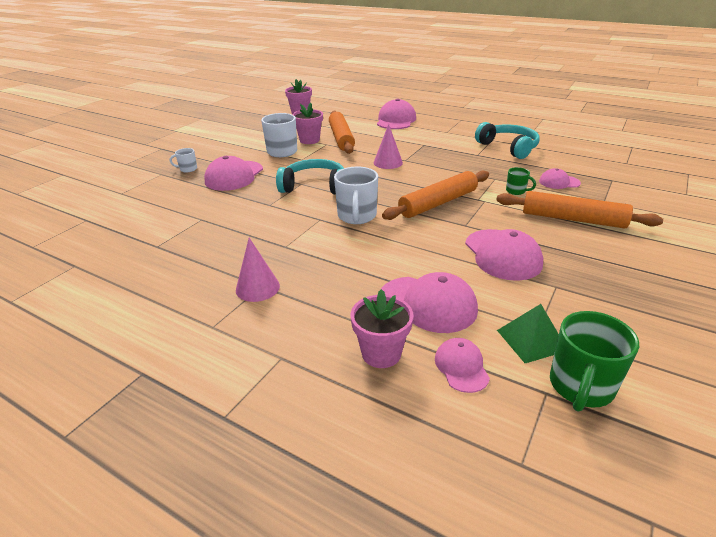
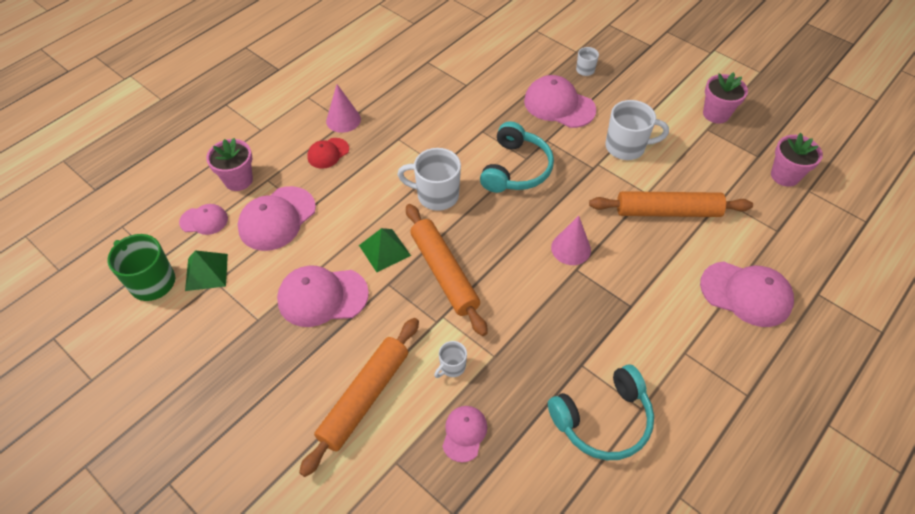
camera: 100 degrees right, 20 degrees up
(309, 140) = (663, 177): pink flower pot -> pink flower pot (716, 114)
(316, 288) = (328, 153): none -> red cap
(431, 232) = (384, 250): none -> green pyramid
(516, 191) = (452, 367): green mug -> white mug

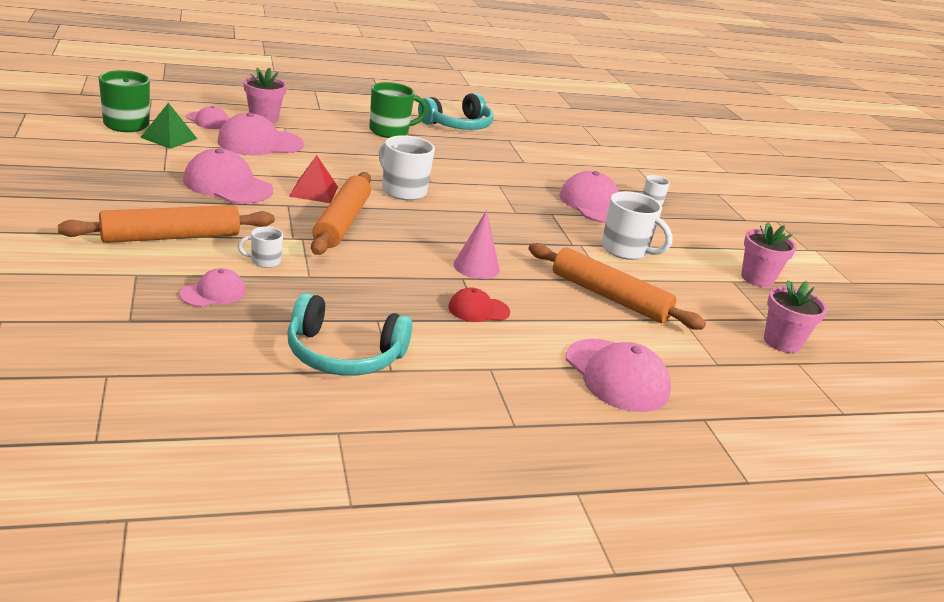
camera: 30 degrees right, 25 degrees down
(328, 153) = (351, 138): red cap -> red cap (478, 309)
(343, 120) = (390, 131): pink cone -> green mug
(384, 250) = (314, 191): green pyramid -> red pyramid
(516, 169) = (496, 212): turquoise headphones -> turquoise headphones (458, 125)

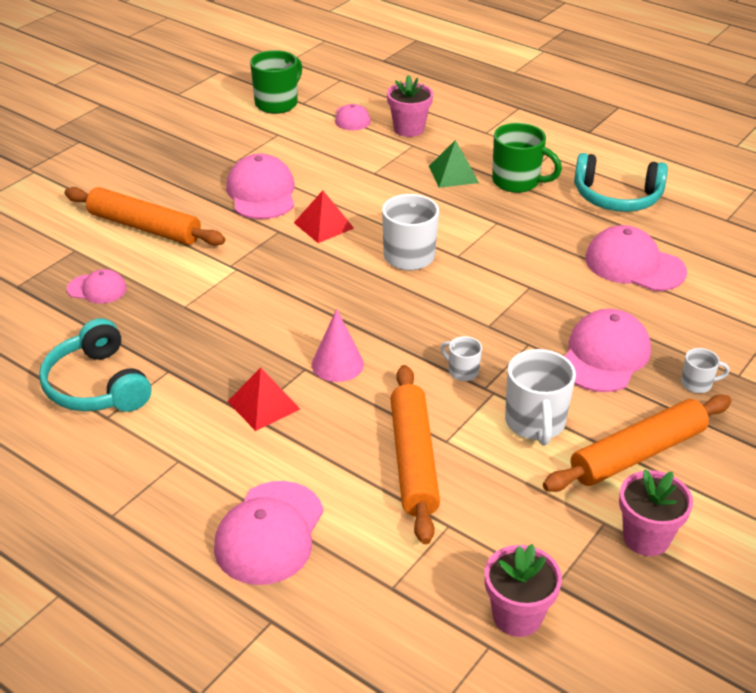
camera: 55 degrees right, 10 degrees up
(169, 138) = (289, 128): green pyramid -> green pyramid (453, 174)
(260, 143) = (360, 157): pink cap -> pink cap (634, 265)
(264, 261) = (174, 278): white mug -> white mug (462, 371)
(342, 222) = (295, 267): orange rolling pin -> orange rolling pin (638, 454)
(478, 309) = (263, 405): red cap -> red pyramid

